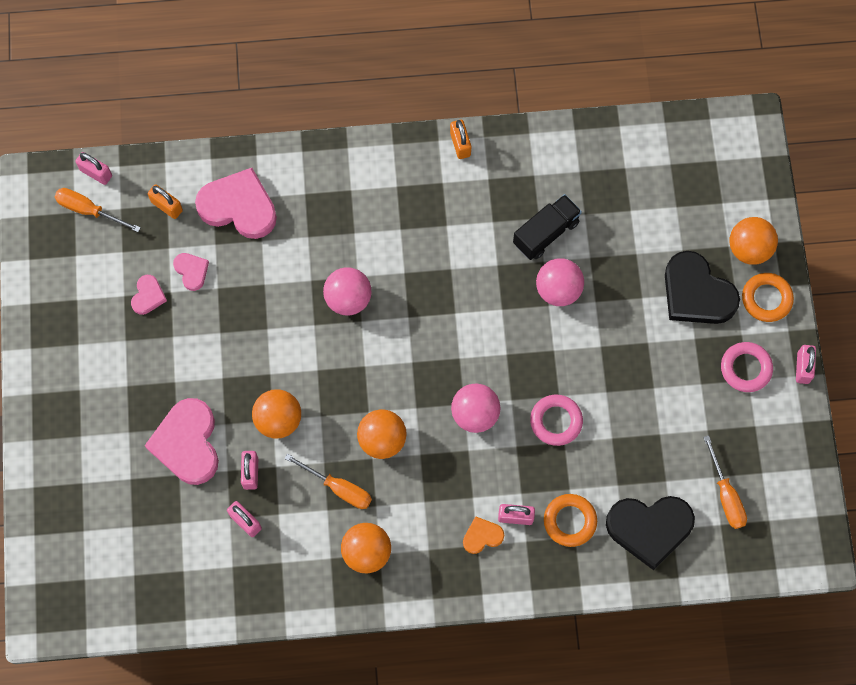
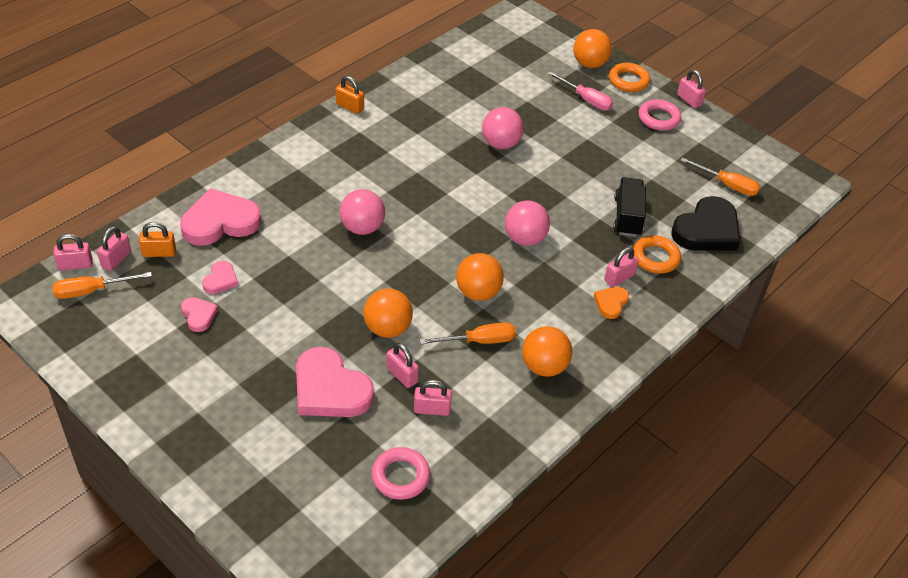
camera: 45 degrees left, 25 degrees down
(130, 189) = (116, 259): none -> pink padlock
(191, 271) = (220, 280): pink heart -> pink heart turned 90 degrees clockwise
(546, 233) = (459, 120): black truck -> black truck (627, 217)
(556, 421) = (581, 210): pink ring -> pink ring (400, 476)
(696, 293) = (586, 100): black heart -> pink screwdriver

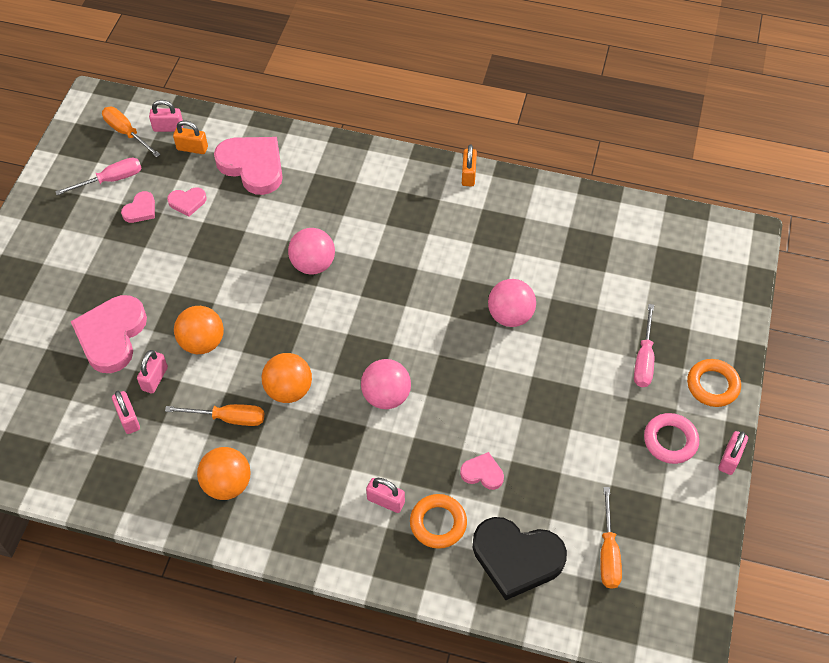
camera: 65 degrees right, 10 degrees up
(75, 265) = (147, 108): pink padlock -> none
(141, 323) = (111, 180): none -> pink screwdriver
(159, 253) = (192, 148): orange padlock -> orange padlock turned 45 degrees counterclockwise
(400, 476) = (45, 430): pink ring -> none
(479, 341) = (228, 418): orange screwdriver -> orange screwdriver turned 45 degrees counterclockwise
(589, 64) = (709, 337): orange ball -> none
(611, 303) = (345, 508): orange heart -> none
(627, 217) = (482, 473): black truck -> pink heart

